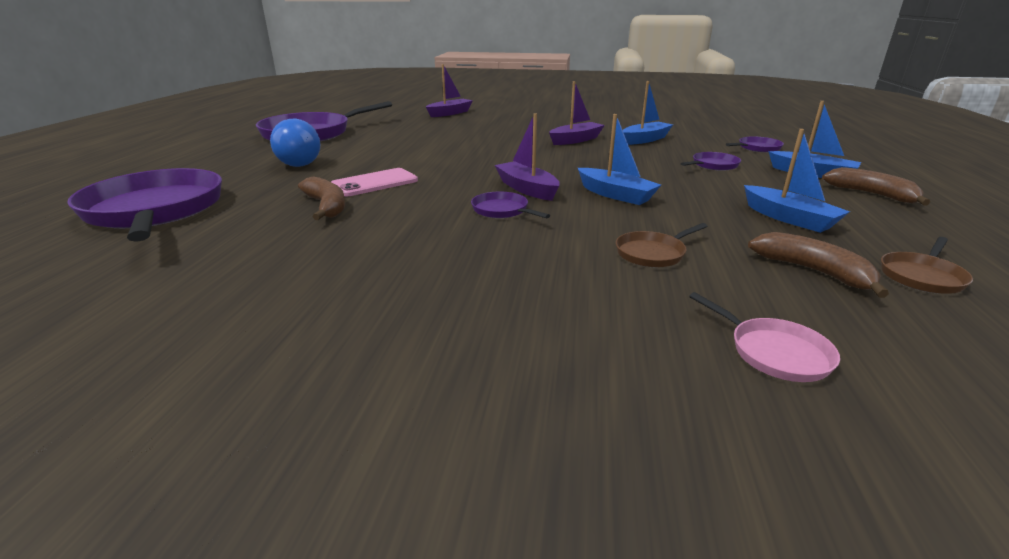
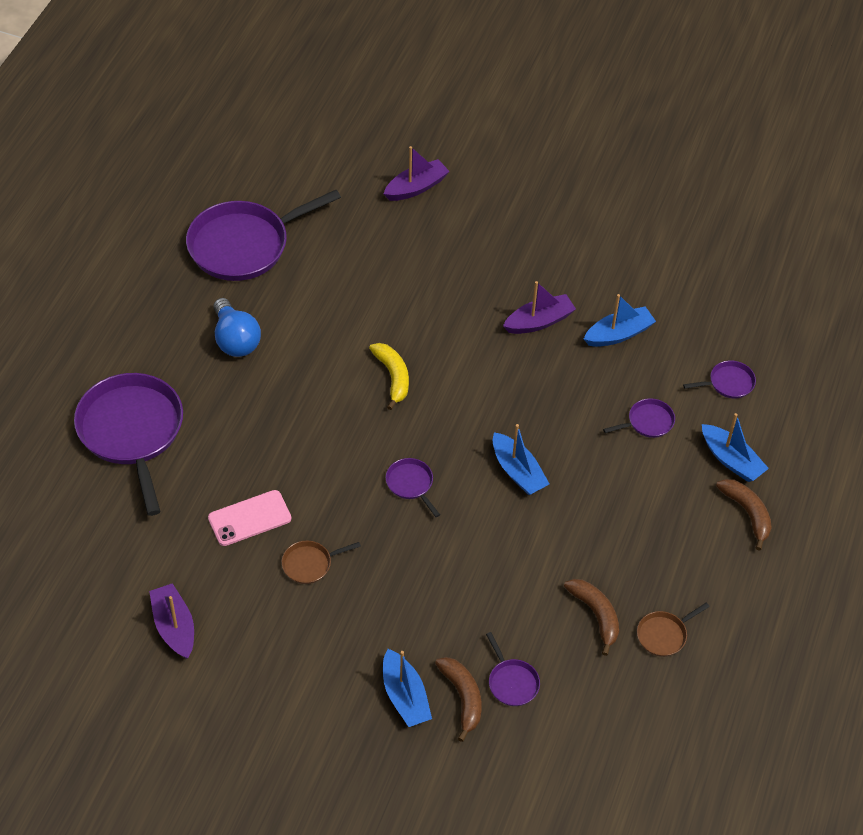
camera: 10 degrees right, 25 degrees up
(326, 206) = (268, 449): brown banana -> brown banana (462, 698)
(374, 183) = (309, 406): pink phone -> pink phone (249, 518)
(458, 166) = (393, 377): none -> yellow banana
(527, 189) = (444, 445): purple boat -> purple boat (174, 627)
(652, 253) = (499, 572): brown pan -> brown pan (310, 564)
(774, 352) = (512, 682): pink pan -> purple pan
(788, 218) = (637, 541): blue boat -> blue boat (405, 696)

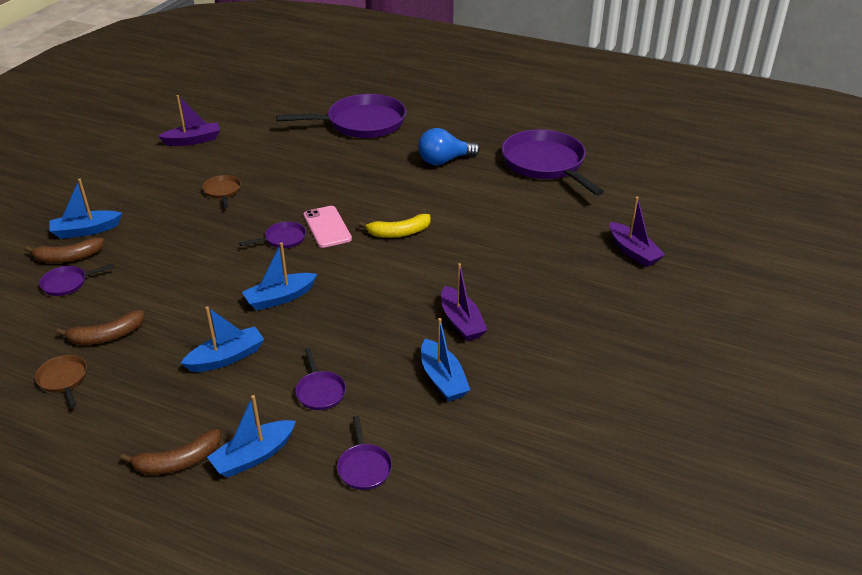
camera: 95 degrees right, 15 degrees down
(249, 518) = (273, 167): pink phone -> pink phone (327, 227)
(614, 502) = (226, 358): none -> blue boat

